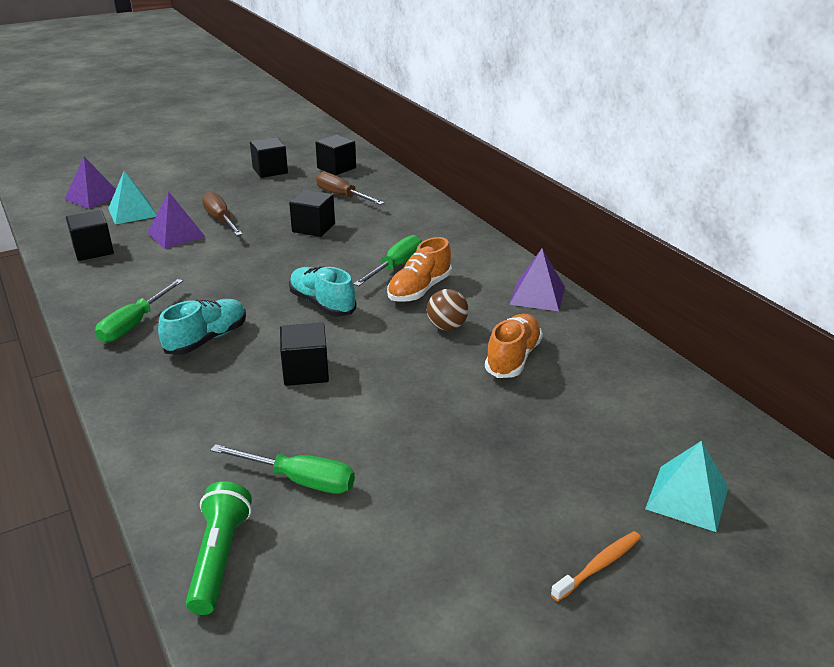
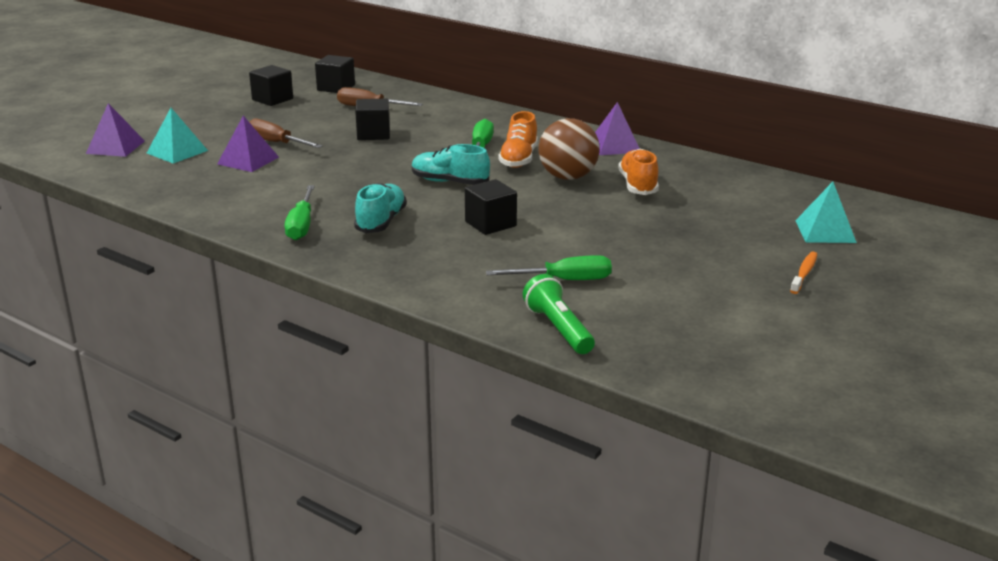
camera: 25 degrees left, 5 degrees down
(93, 250) = (181, 185): black cube -> none
(447, 327) = (568, 177): brown ball -> brown ball, size x1.69

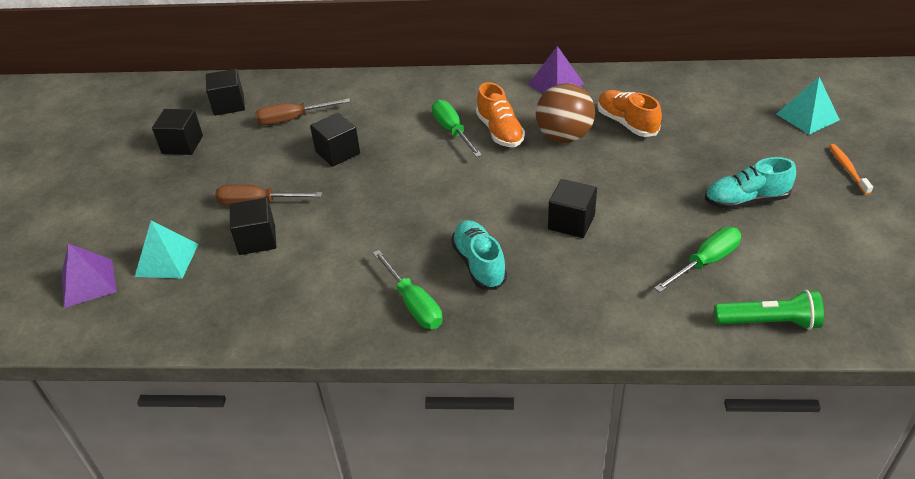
camera: 30 degrees left, 15 degrees up
(248, 160) = (257, 240): purple pyramid -> black cube
(449, 182) = (477, 185): turquoise shoe -> turquoise shoe (745, 200)
(558, 329) = (768, 322): green flashlight -> green flashlight turned 150 degrees clockwise

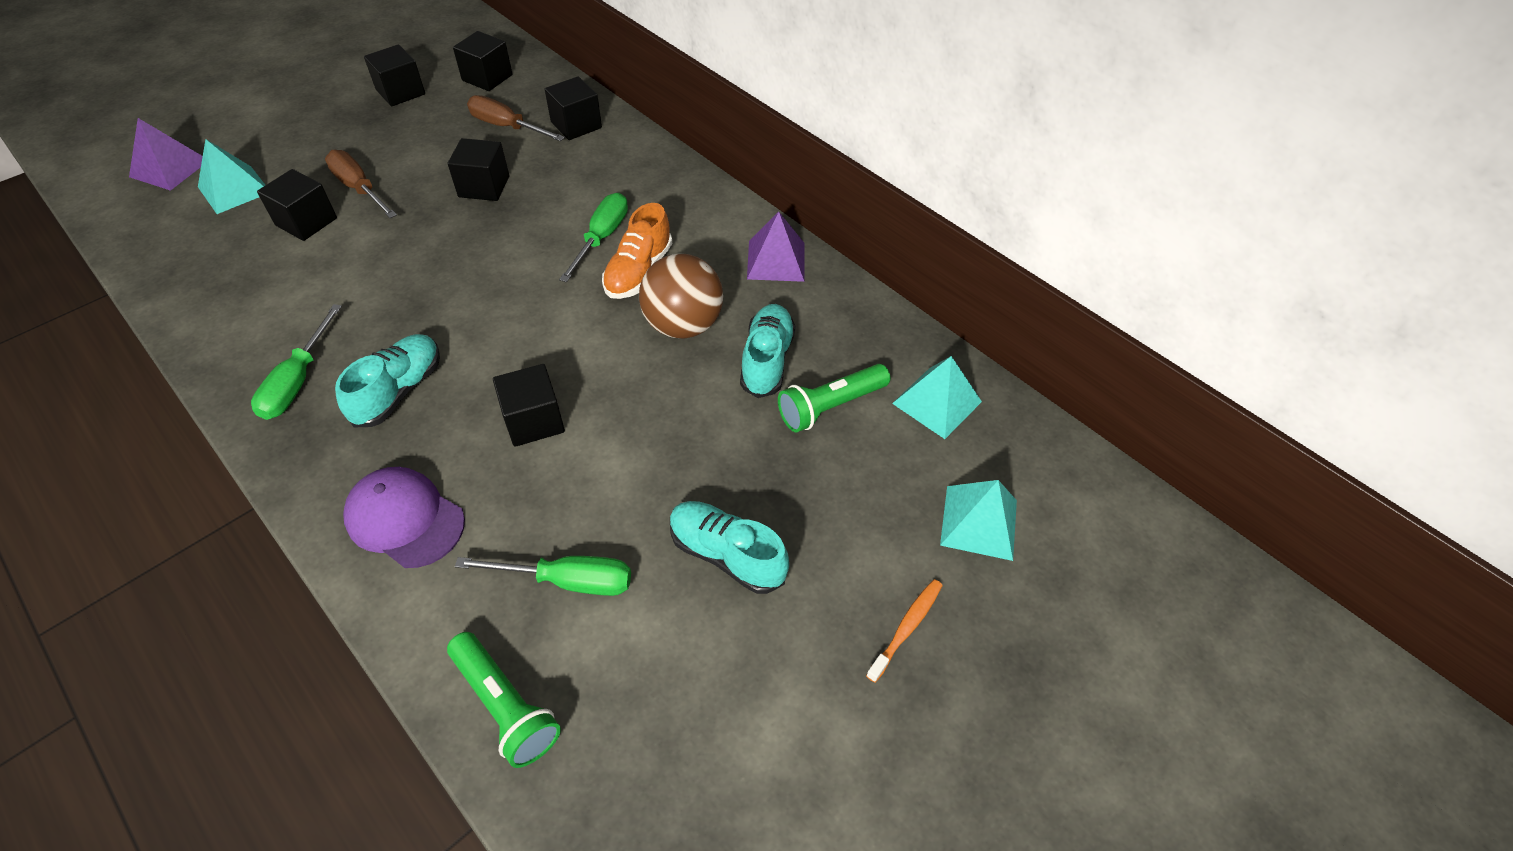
camera: 40 degrees right, 10 degrees up
(334, 94) = (576, 125): none -> black cube
(590, 305) = (405, 519): none -> purple cap
(626, 123) = (767, 360): orange shoe -> turquoise shoe
(684, 120) = (830, 406): none -> green flashlight
(719, 89) = (936, 402): none -> turquoise pyramid

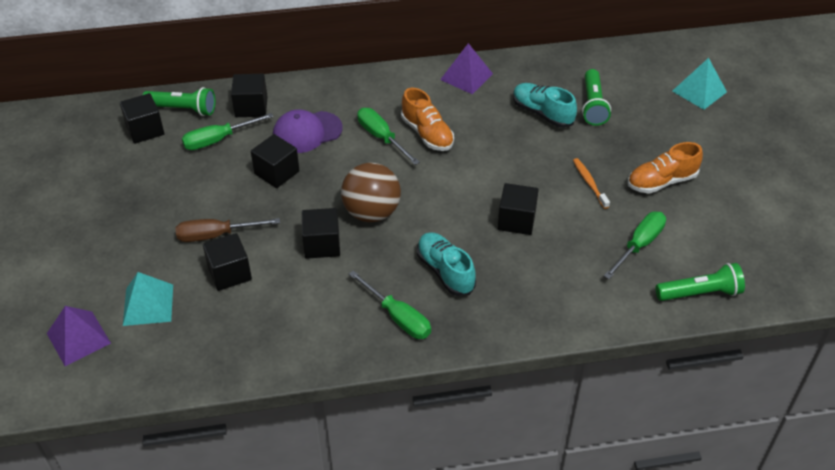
camera: 55 degrees left, 5 degrees down
(400, 92) = (113, 180): black cube -> black cube (322, 244)
(405, 519) = (552, 297): purple cap -> purple cap (307, 132)
(507, 127) = (218, 140): brown screwdriver -> green screwdriver
(536, 85) = (183, 109): none -> green flashlight
(683, 325) = (488, 133): brown ball -> brown ball (371, 212)
(726, 554) = (661, 182): turquoise shoe -> orange shoe
(906, 628) = (740, 141): orange toothbrush -> orange toothbrush (589, 183)
(936, 402) = (618, 69): turquoise pyramid -> none

